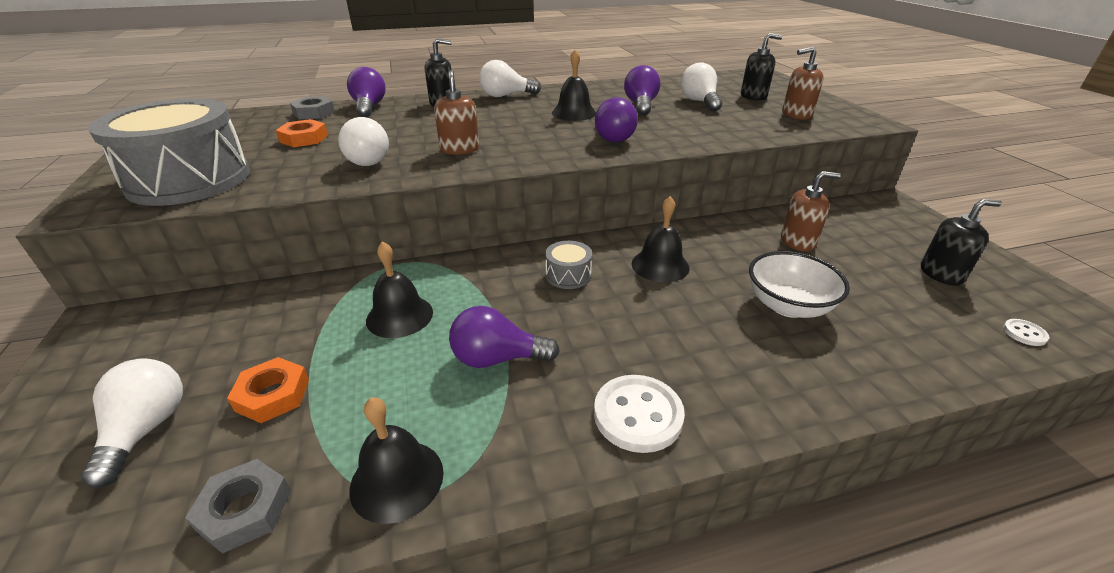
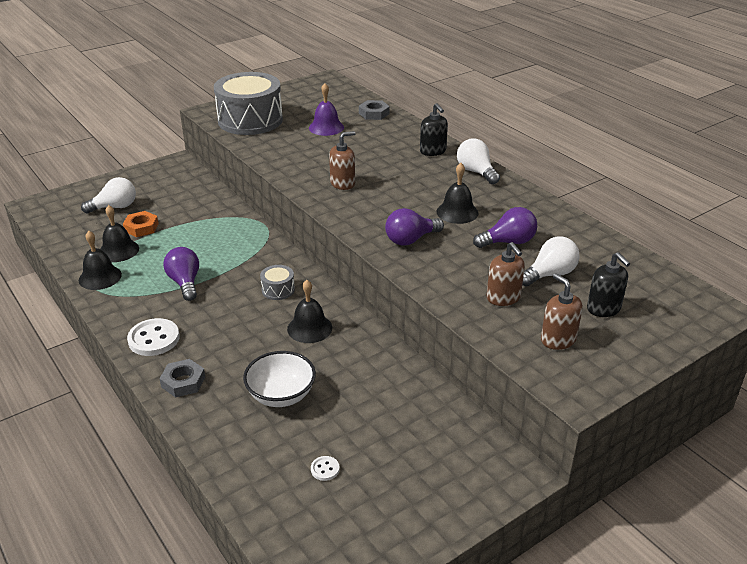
camera: 70 degrees right, 0 degrees up
(245, 510) = (80, 247): grey nut -> grey nut (183, 382)
(304, 138) = (326, 127): orange nut -> purple bell
(369, 107) = (401, 127): purple light bulb -> none
(369, 159) = (306, 158): white light bulb -> none
(399, 316) = (211, 241): black bell -> black bell (118, 250)
(798, 242) = (385, 401): brown soap dispenser -> brown soap dispenser (503, 298)
(941, 274) = (371, 493): black soap dispenser -> none
(1024, 333) = (293, 531): white button -> white button (325, 469)

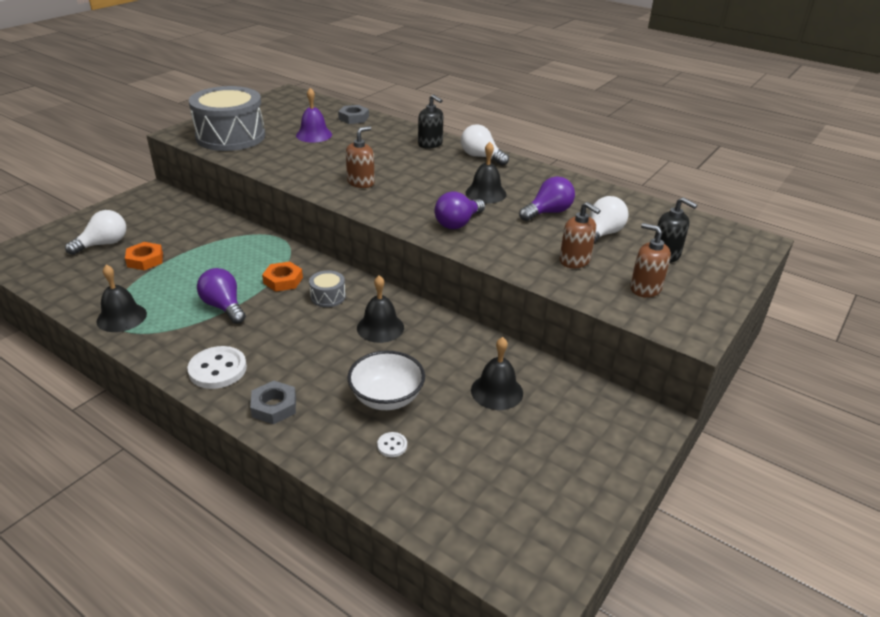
camera: 20 degrees left, 0 degrees up
(118, 250) = (130, 287): black bell -> black bell (497, 391)
(246, 267) = (283, 280): none -> orange nut
(325, 469) = (471, 460): white button -> white button (392, 445)

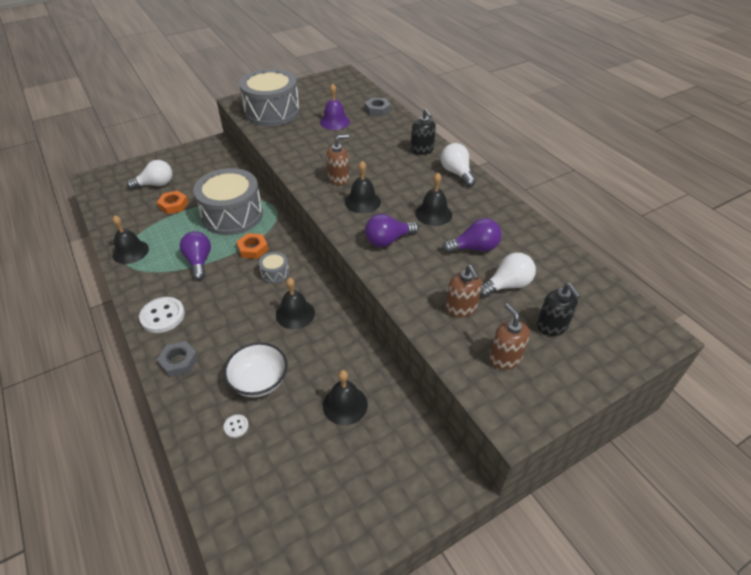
camera: 25 degrees right, 10 degrees up
(232, 254) = (232, 215): none -> grey drum
(404, 197) = (362, 202): none -> black bell

